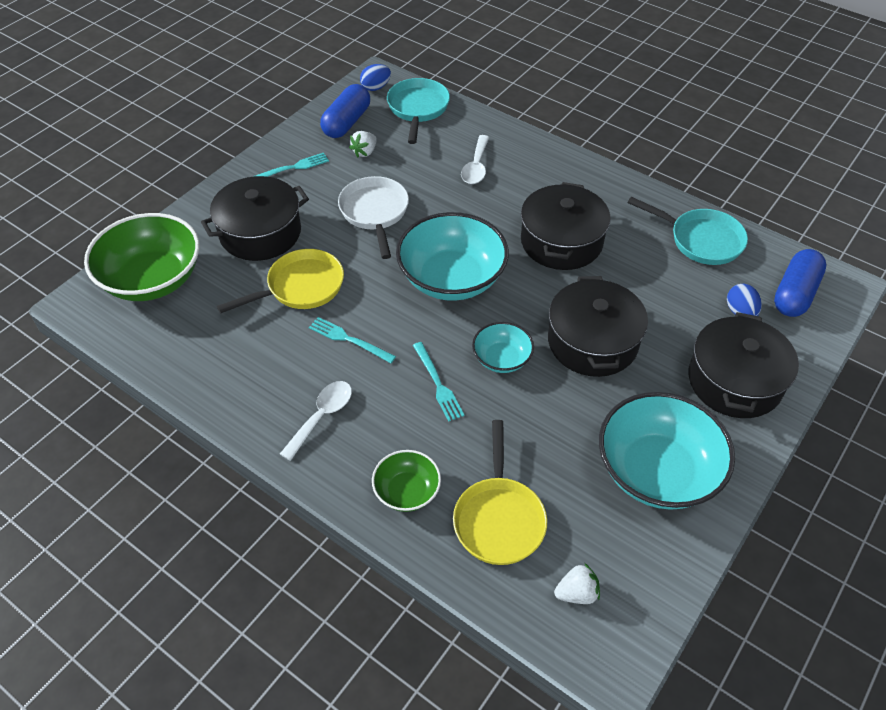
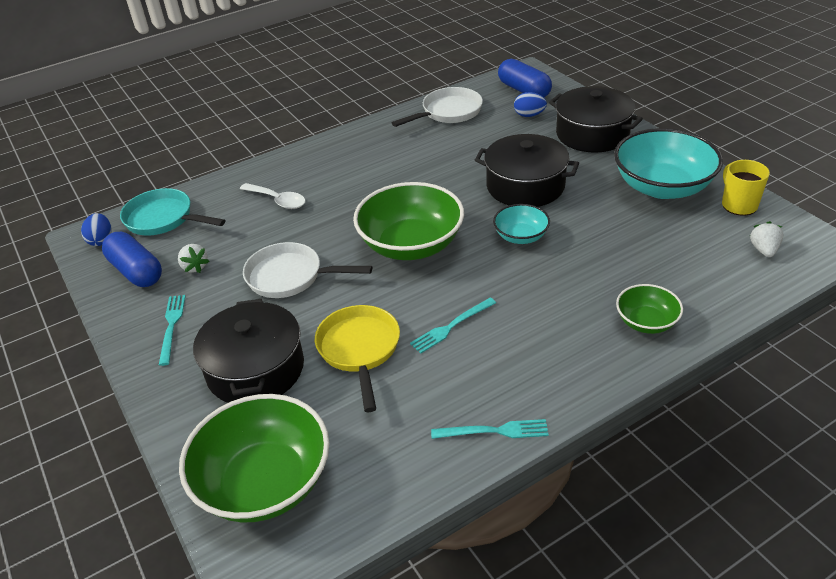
camera: 65 degrees left, 10 degrees down
(321, 417) = (541, 363): white spoon -> none
(437, 383) = (532, 279): turquoise fork -> turquoise fork (494, 431)
(452, 278) = (411, 245): turquoise bowl -> green bowl
(499, 518) = (687, 274): yellow pan -> none
(561, 241) = (406, 175): black pot -> none
(659, 557) = (738, 205): none -> yellow mug
(701, 240) = (448, 112): turquoise pan -> white pan

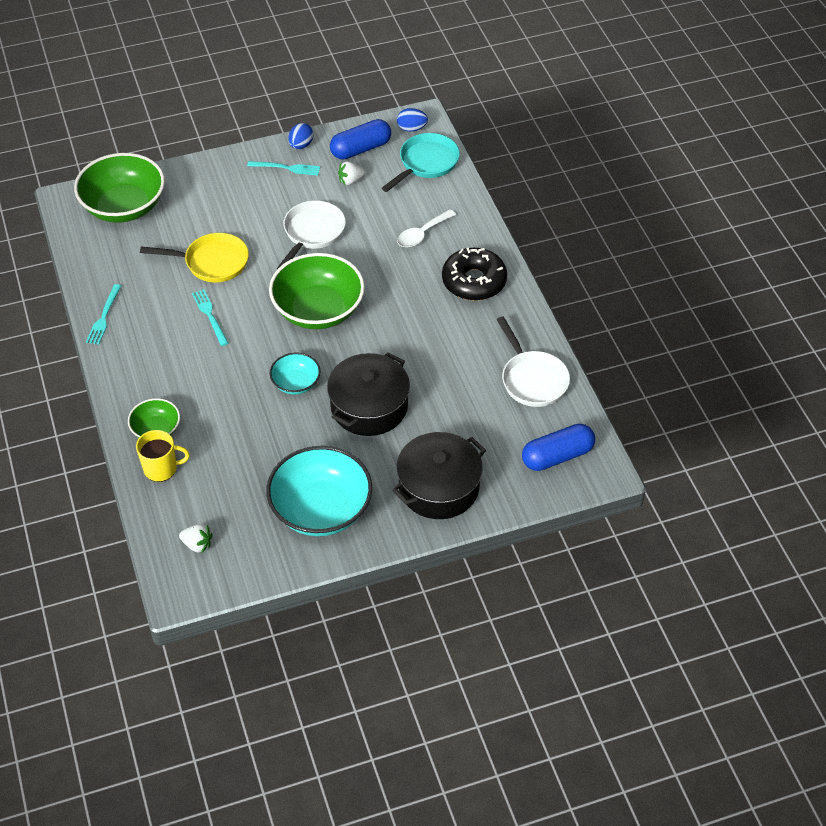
camera: 100 degrees right, 10 degrees up
(255, 369) = (221, 208): black pot -> none
(339, 159) = (474, 281): none -> black donut
(529, 115) = (499, 445): blue egg -> blue egg (301, 145)
(738, 205) = (266, 556): yellow mug -> yellow mug (161, 468)

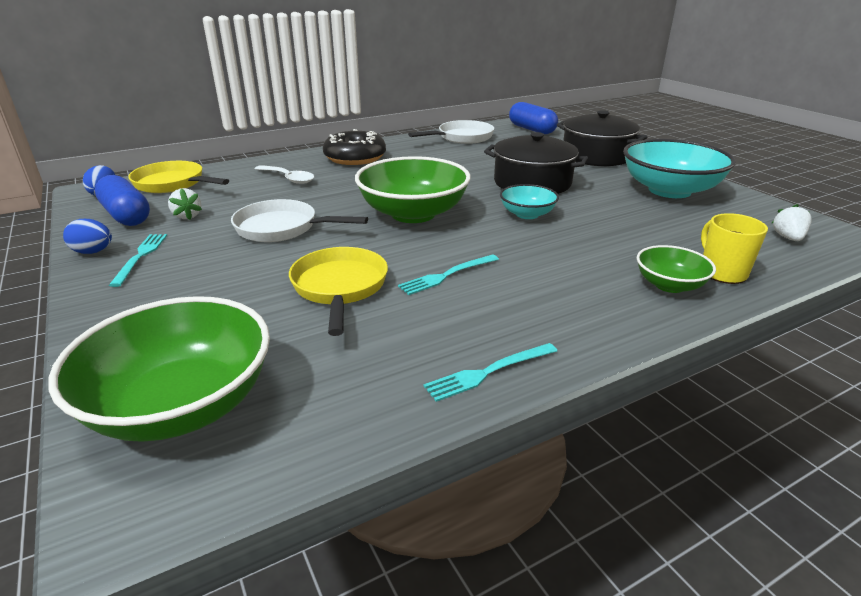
camera: 100 degrees left, 20 degrees down
(104, 316) = (489, 372): turquoise fork -> turquoise fork turned 150 degrees clockwise
(426, 163) = (173, 184): turquoise pan -> yellow pan

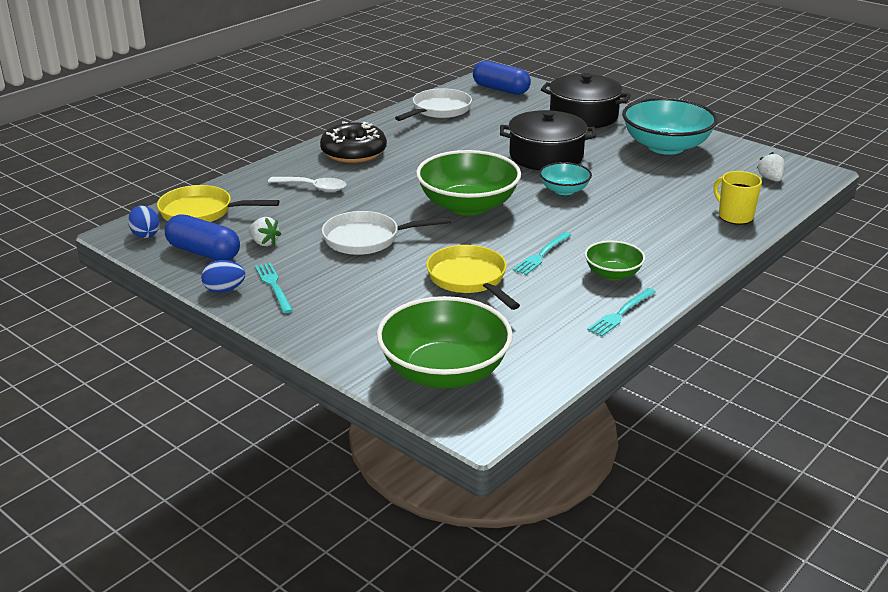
camera: 20 degrees left, 0 degrees up
(669, 285) = (703, 233): green bowl -> green bowl (613, 274)

